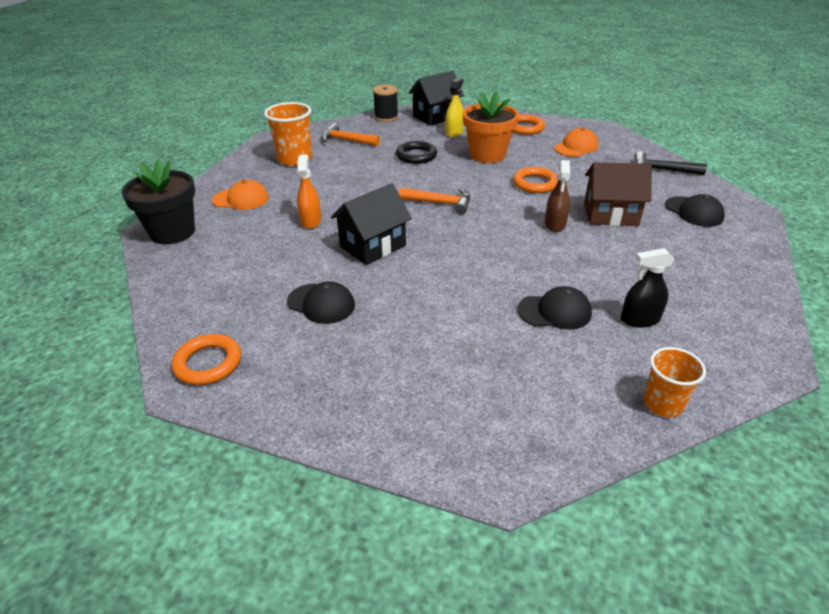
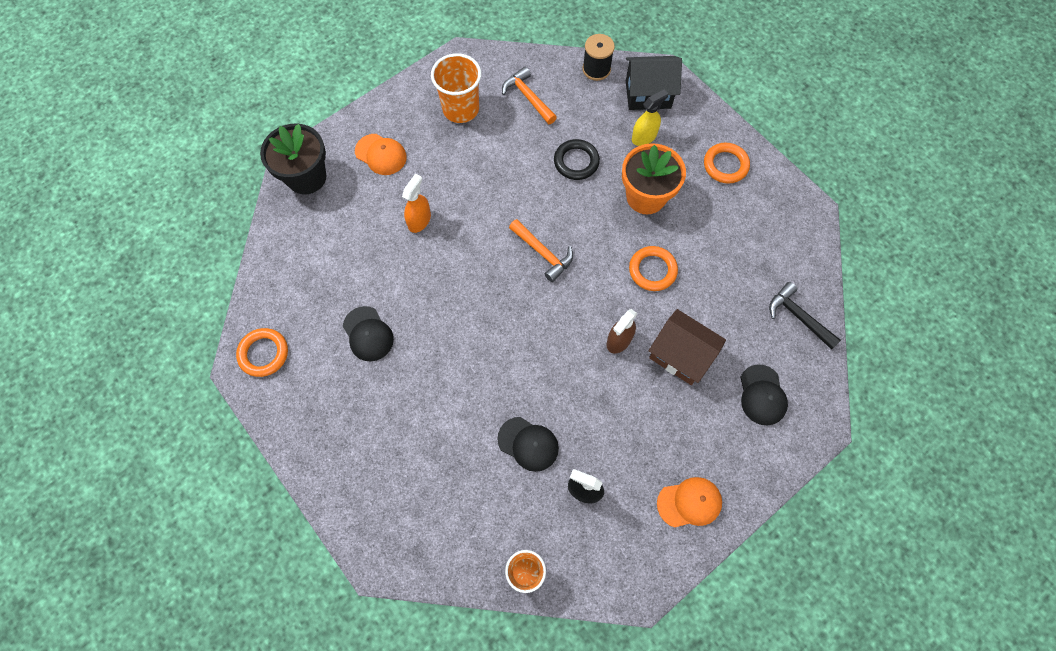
camera: 30 degrees right, 30 degrees up
(373, 246) = (447, 284): black house -> none
(576, 147) = (747, 230): orange cap -> orange cap (689, 503)

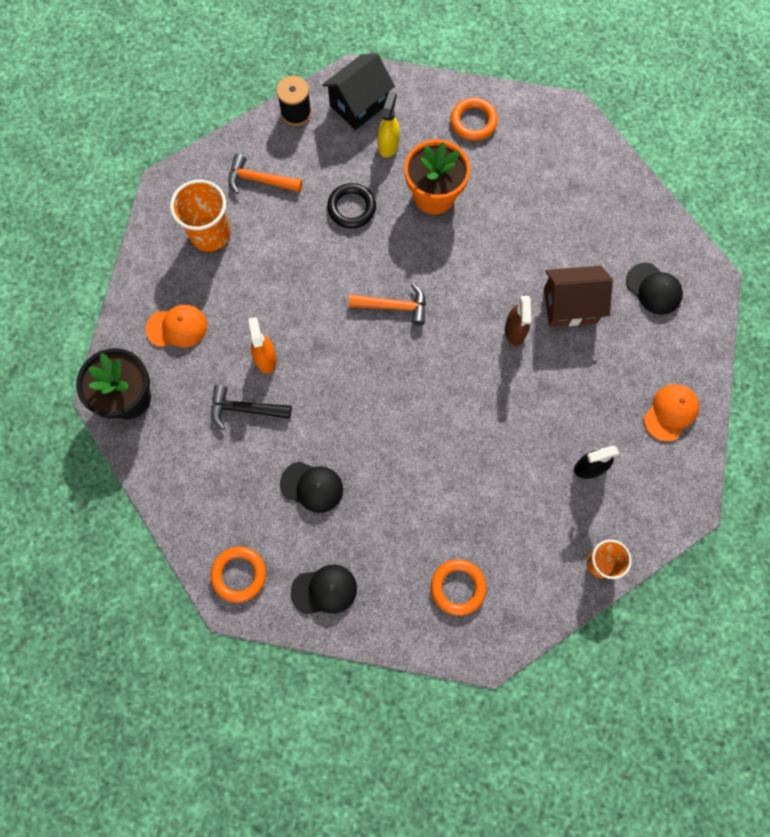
camera: 40 degrees left, 5 degrees up
(528, 444) = (518, 467): black cap -> black cap (324, 590)
(652, 270) = (491, 253): orange ring -> orange ring (458, 587)
(798, 316) = (629, 206): black hammer -> black hammer (245, 409)

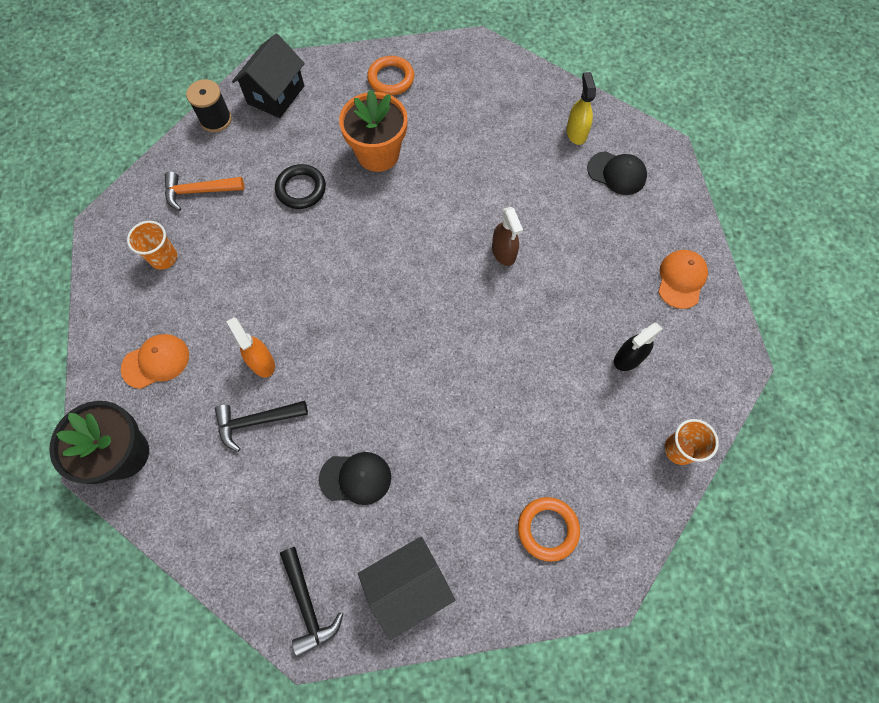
camera: 20 degrees left, 5 degrees down
(210, 234) = (163, 258): orange cup -> orange cup, size x0.64
(239, 574) = (308, 605): orange ring -> black hammer
(324, 590) = (408, 586): black cap -> black house
(388, 145) = (317, 122): yellow spray bottle -> yellow spray bottle (576, 133)
(394, 306) = (376, 268): orange hammer -> none
(570, 305) = (546, 212): brown house -> none

